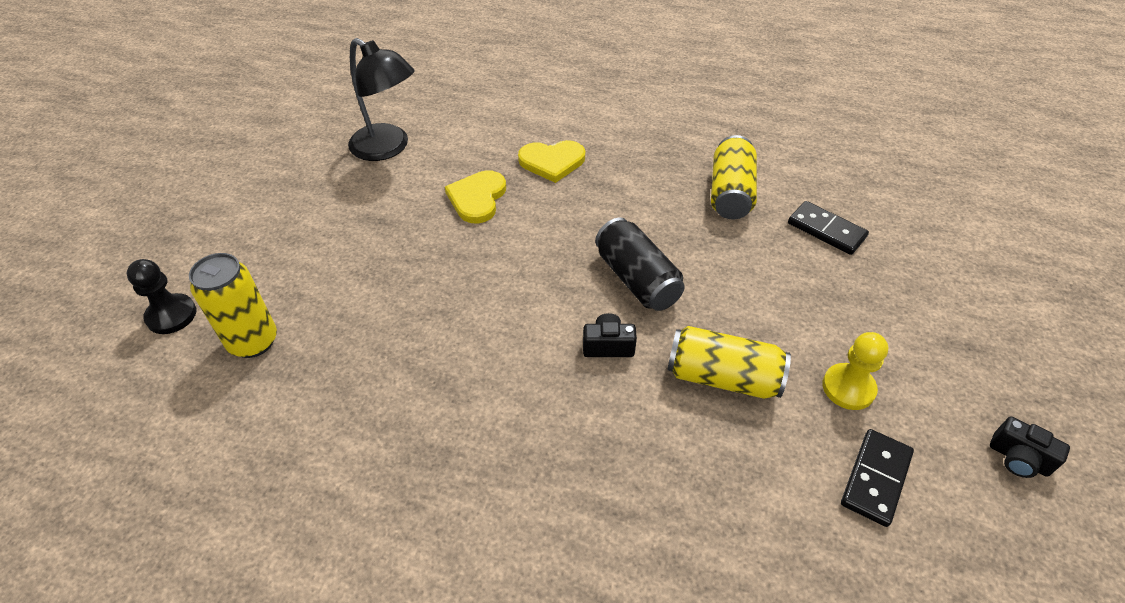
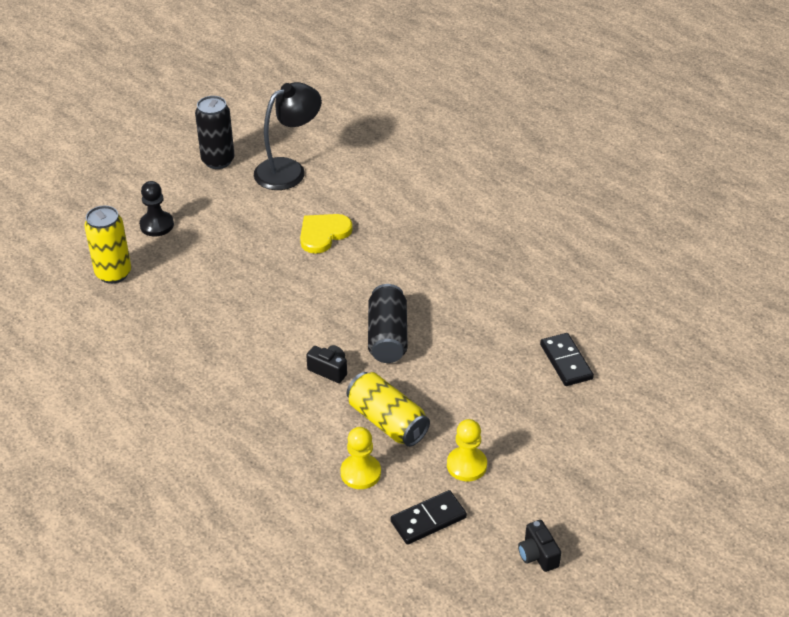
camera: 30 degrees right, 5 degrees down
(171, 315) = (76, 237): black pawn -> black pawn (156, 225)
(300, 165) = (218, 161): none -> black can
(388, 148) = (289, 170): black lamp -> black lamp turned 105 degrees counterclockwise
(552, 162) = (401, 227): yellow heart -> none
(730, 193) = (518, 304): yellow can -> none
(752, 458) = (360, 473): none -> yellow pawn

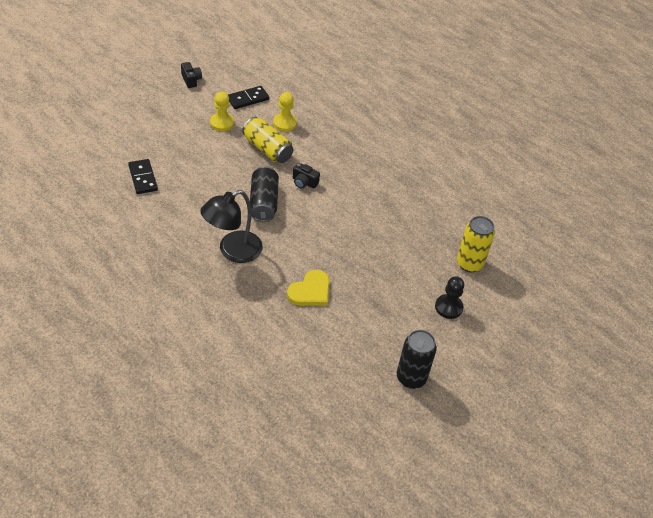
camera: 175 degrees right, 5 degrees up
(289, 170) = (344, 363): black lamp -> black lamp (232, 251)

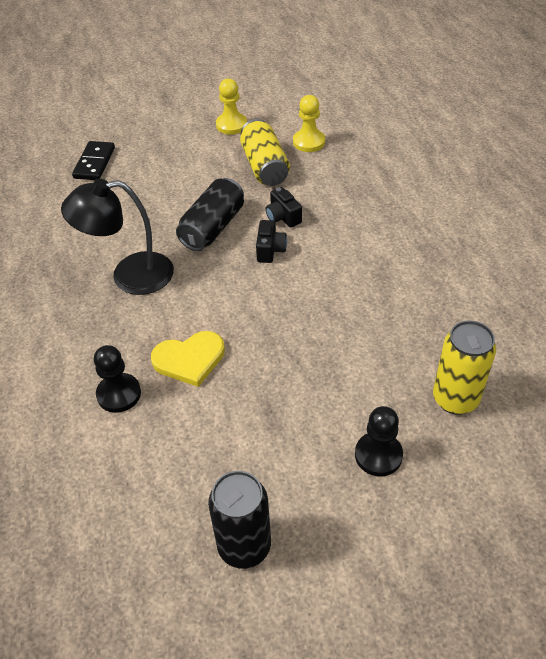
camera: 35 degrees right, 0 degrees up
(191, 80) = (231, 73): black camera -> black camera (270, 250)
(248, 99) = (282, 106): black domino -> none
(283, 325) = (119, 394): none -> black pawn

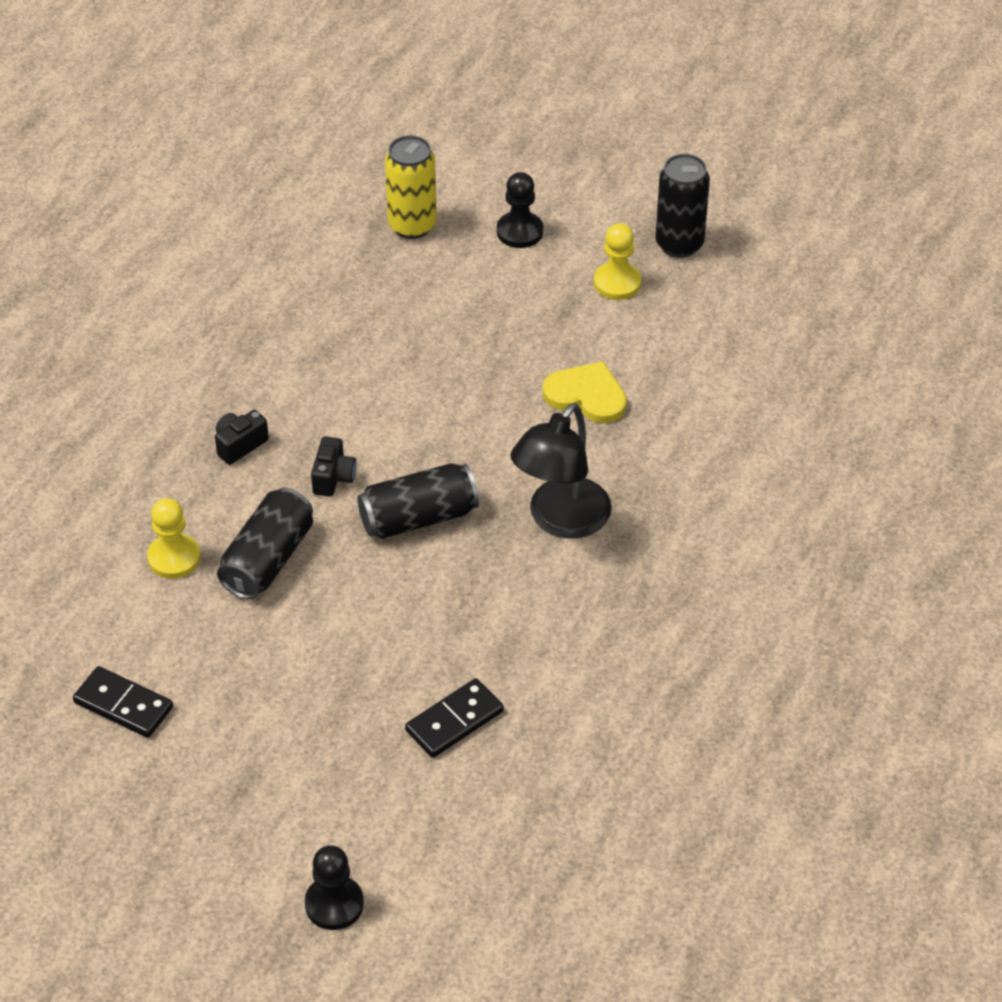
camera: 140 degrees left, 0 degrees up
(119, 394) = (676, 407): black pawn -> black pawn (334, 904)
(129, 275) = (561, 520): black lamp -> black lamp turned 90 degrees clockwise
(231, 125) = (224, 658): yellow pawn -> yellow pawn (617, 283)
(251, 90) = (123, 705): none -> black domino
(264, 166) = (268, 559): yellow can -> black can
(270, 250) = (393, 449): black camera -> black camera (239, 445)

